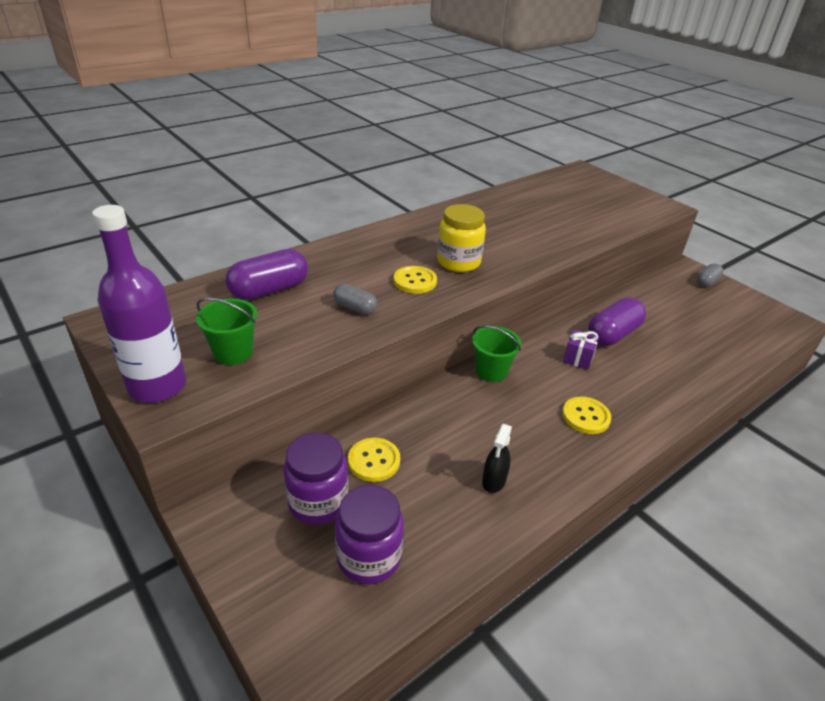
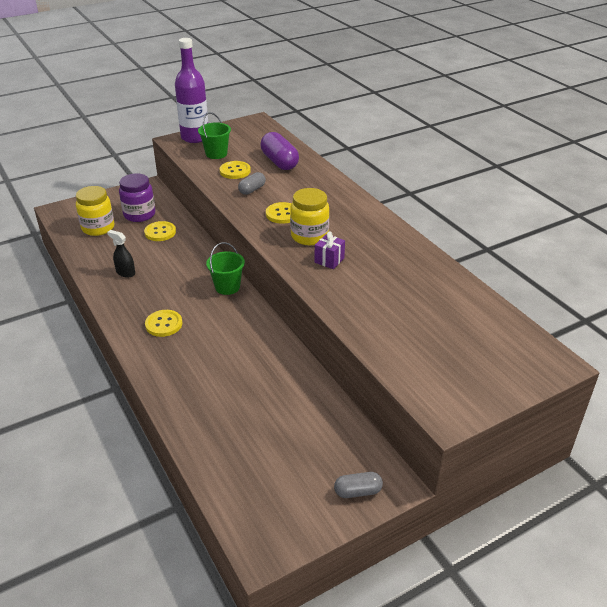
camera: 100 degrees right, 0 degrees up
(297, 327) = (235, 171): none -> yellow button
(369, 557) = (98, 228): purple jar -> yellow jar
(578, 359) = (231, 336): purple gift -> purple gift (329, 260)
(612, 334) = (262, 368): purple capsule -> none
(707, 282) = (358, 491): grey capsule -> grey capsule turned 60 degrees counterclockwise

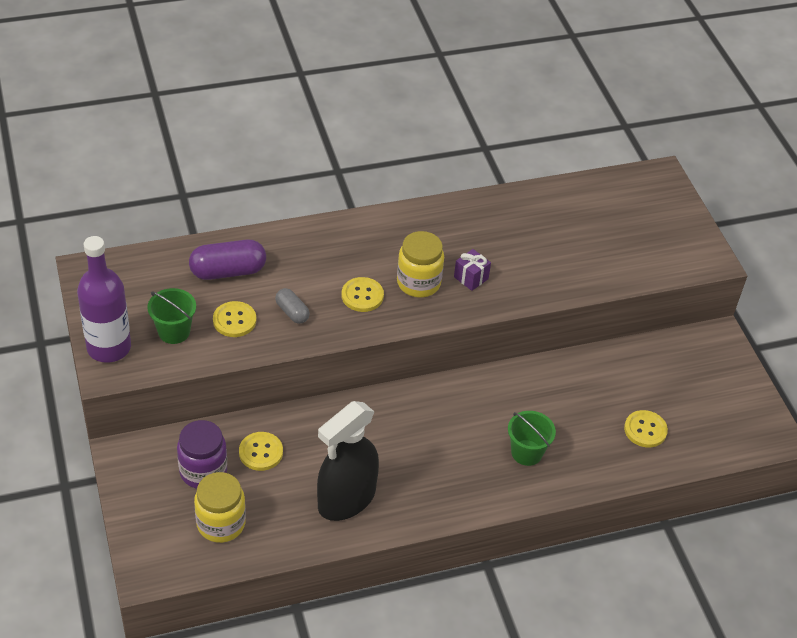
camera: 80 degrees left, 10 degrees up
(125, 273) = (346, 499): black spray bottle -> black spray bottle, size x2.28
(164, 324) = (464, 470): yellow button -> yellow button (645, 430)
(227, 287) = (409, 400): green bucket -> green bucket (526, 452)
(358, 491) = (725, 361): grey capsule -> none

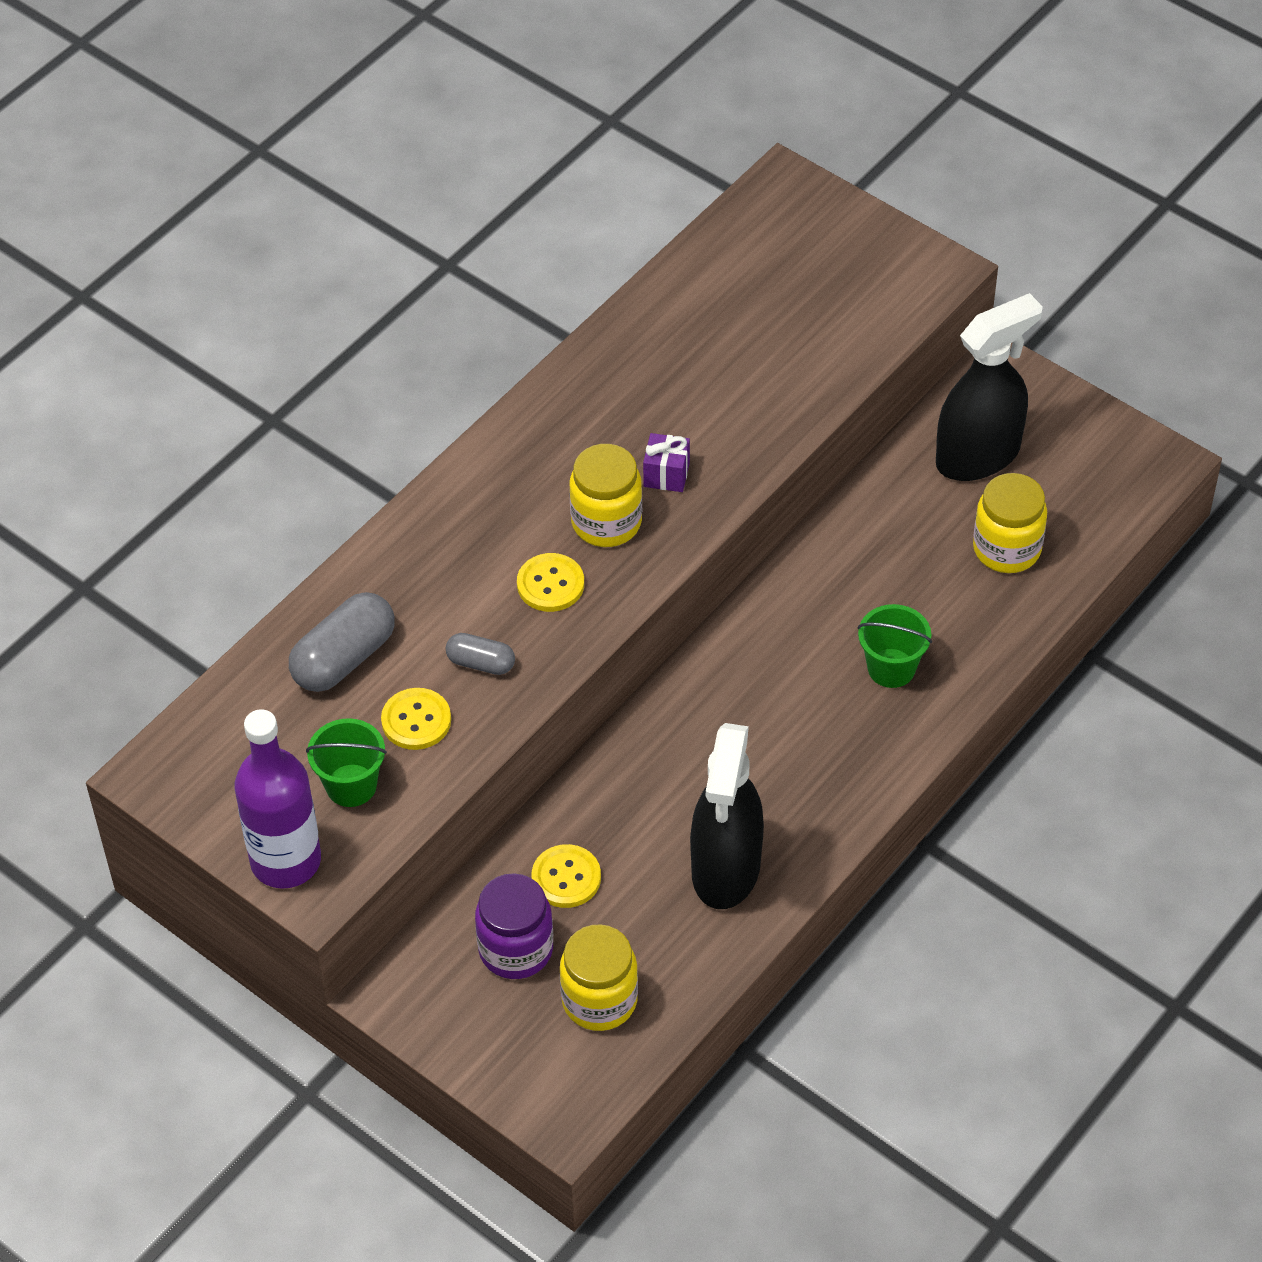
camera: 30 degrees left, 5 degrees up
(228, 271) = (344, 658): purple capsule -> grey capsule
(645, 430) = (1006, 549): yellow button -> yellow jar
(670, 374) = (978, 455): none -> black spray bottle

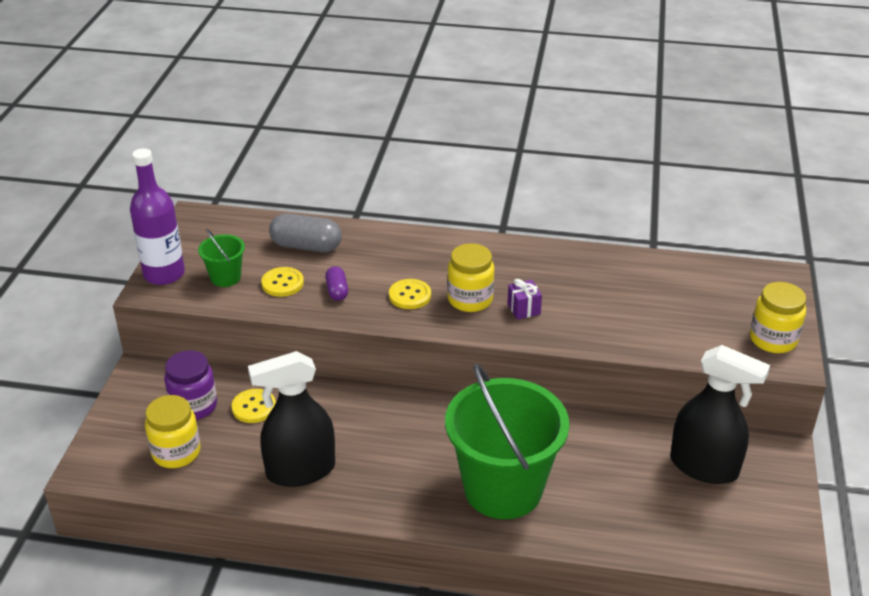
camera: 60 degrees right, 15 degrees down
(481, 663) = (337, 291): grey capsule -> purple capsule
(891, 668) = (503, 489): green bucket -> green bucket, size x2.30
(1006, 549) = (643, 509): yellow jar -> yellow jar (773, 340)

